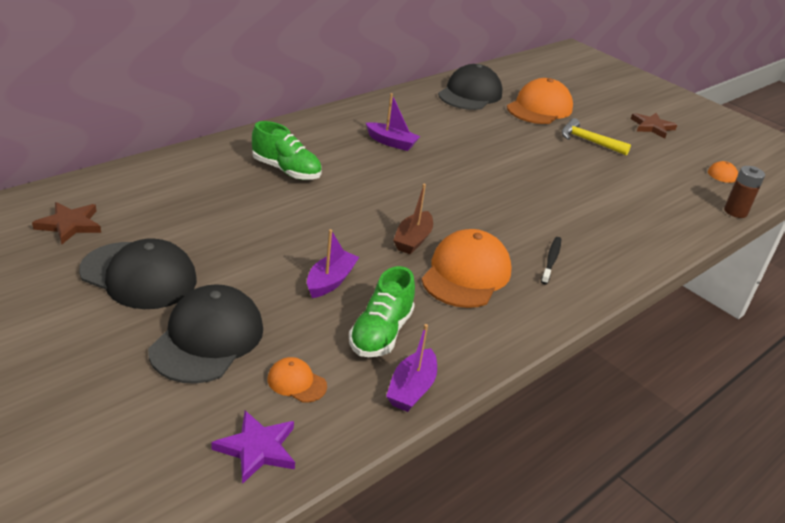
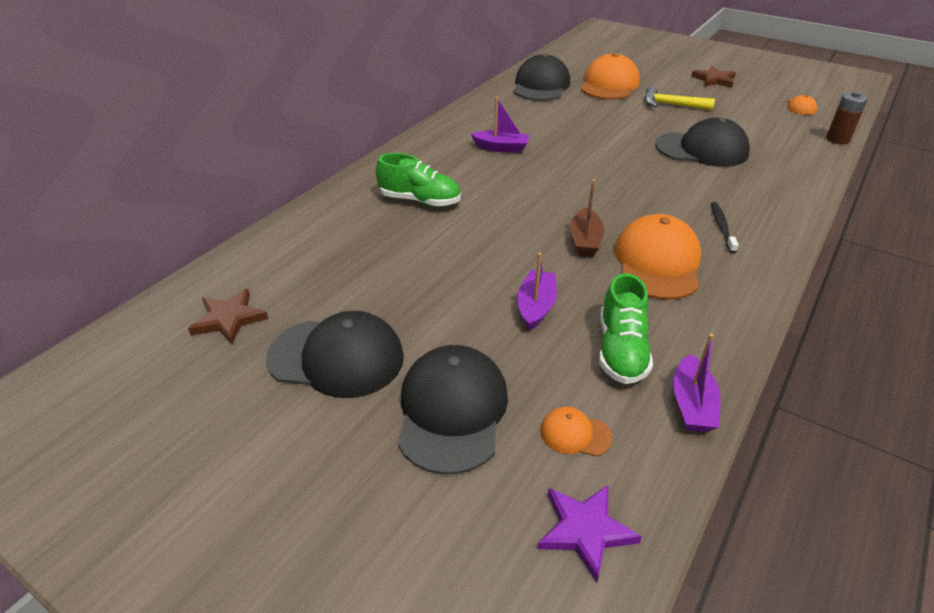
camera: 10 degrees left, 5 degrees up
(586, 189) = (702, 149): none -> black cap

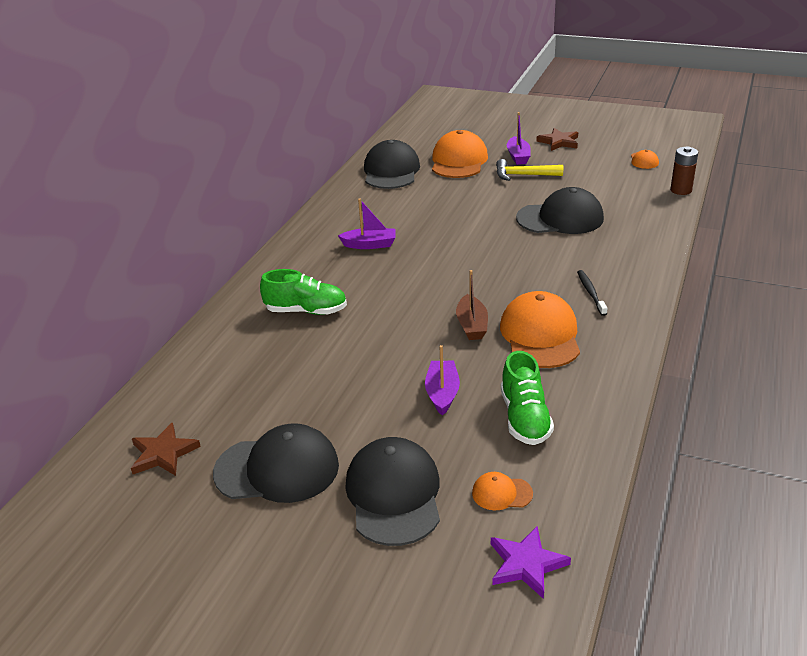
camera: 10 degrees left, 5 degrees down
(691, 404) = (591, 452): purple boat -> purple boat (518, 156)

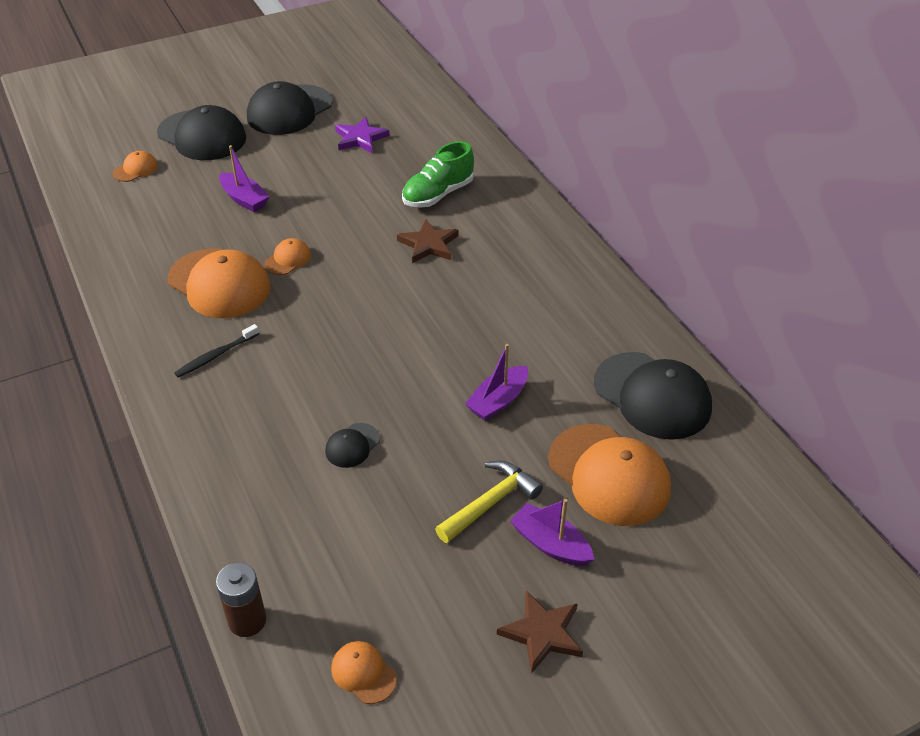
camera: 130 degrees right, 10 degrees up
(163, 453) = (368, 82): brown star -> brown star (428, 244)
(370, 245) = (495, 281): purple boat -> purple boat (498, 401)
(472, 325) = (288, 259): brown boat -> orange cap
(525, 418) = (165, 216): green shoe -> none
(526, 564) = (87, 148): purple star -> purple star (360, 138)
(560, 218) = (352, 445): black cap -> black cap, size x0.46
(590, 292) = (216, 355): black toothbrush -> black toothbrush turned 105 degrees clockwise

